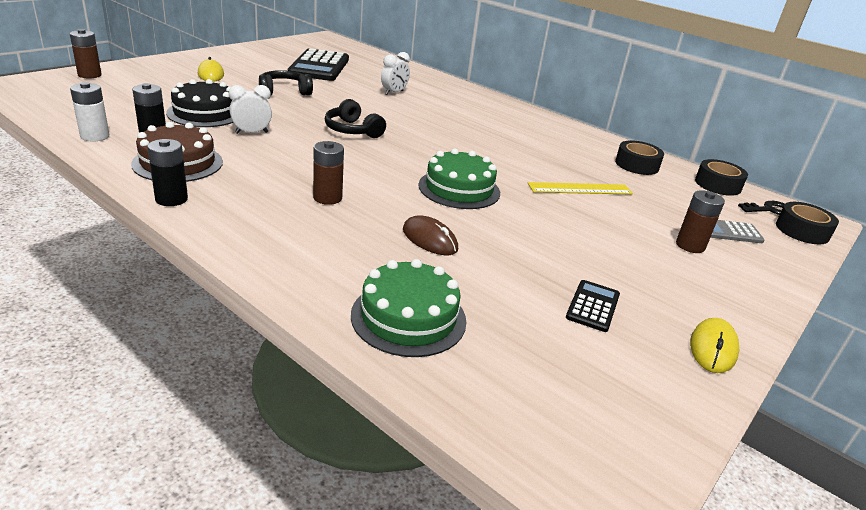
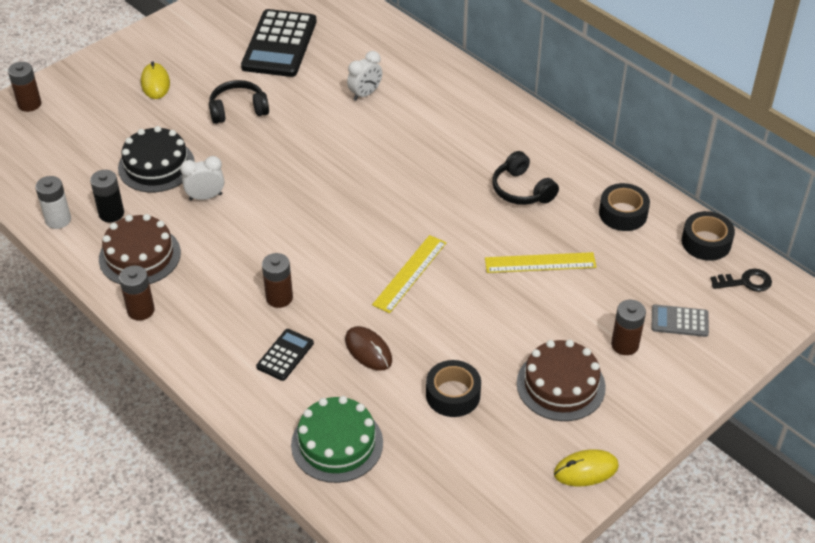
camera: 10 degrees right, 15 degrees up
(171, 199) = (141, 310): black battery -> brown battery
(352, 130) = (310, 180): black headphones -> black headphones (521, 190)
(459, 189) = (410, 273): green cake -> yellow ruler
(593, 306) = (497, 427): black calculator -> black calculator (285, 355)
(644, 273) = (560, 385): none -> brown cake
(713, 348) = (586, 470): yellow mouse -> yellow mouse turned 45 degrees clockwise
(802, 231) = (764, 314): black tape -> black tape (453, 394)

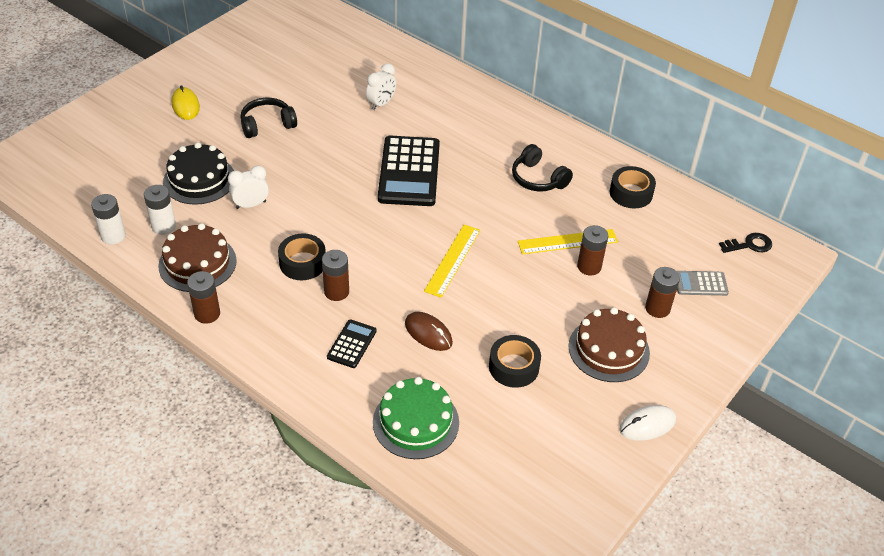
camera: 10 degrees left, 0 degrees up
(29, 104) = (68, 131): brown battery -> brown battery (589, 266)
(111, 213) = (163, 226): black battery -> white battery
(279, 44) = (295, 65): black calculator -> black calculator (409, 172)
(586, 470) = (647, 425): yellow mouse -> white mouse
(706, 242) = (708, 213): black tape -> black tape (302, 263)

